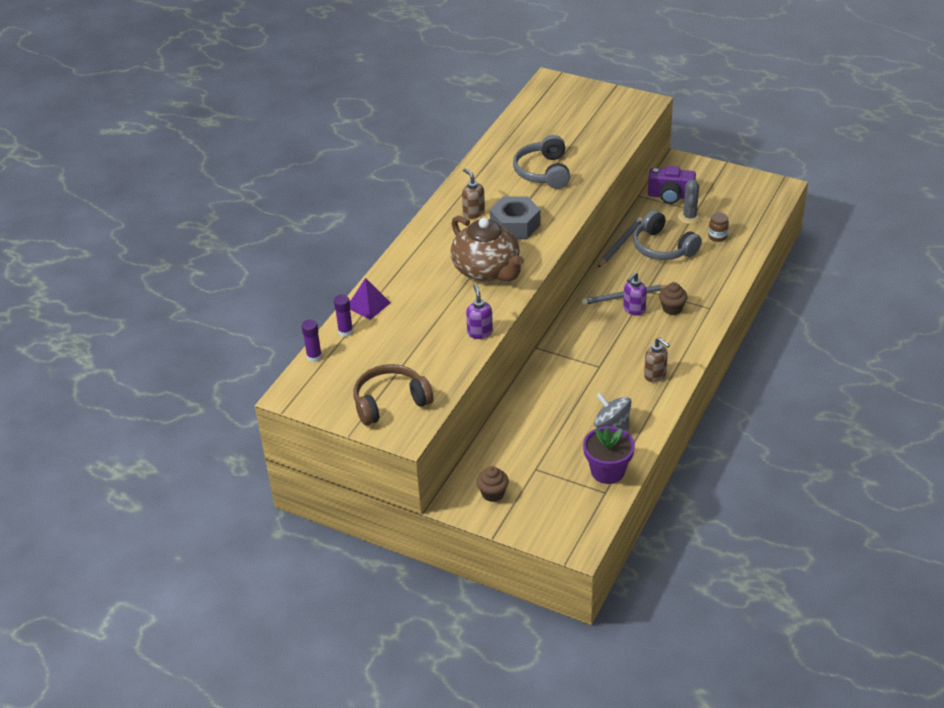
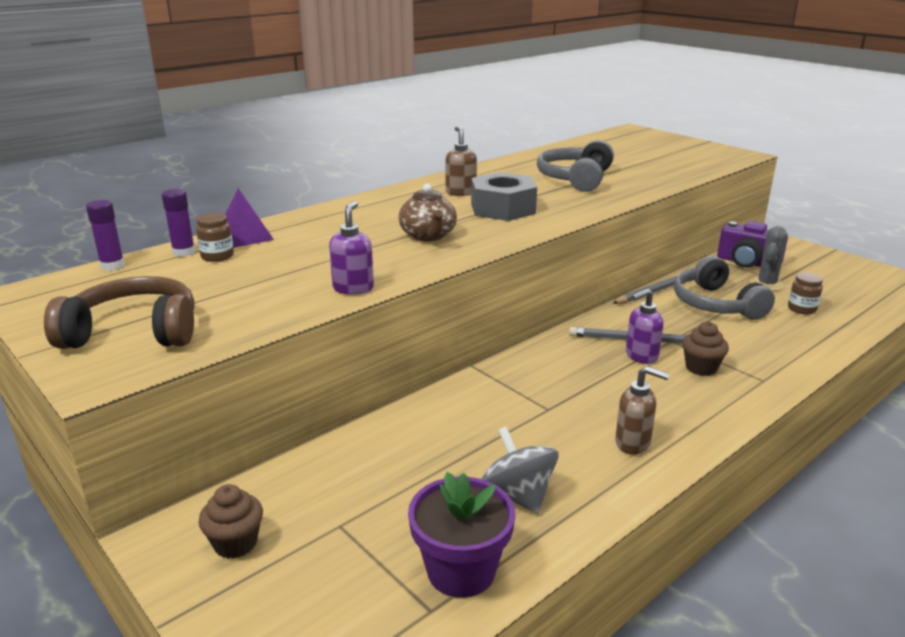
camera: 20 degrees right, 15 degrees down
(371, 329) = (217, 256): none -> brown jar
(487, 270) = (428, 236): brown teapot -> brown teapot, size x0.58
(655, 375) = (633, 443): brown soap dispenser -> brown soap dispenser turned 45 degrees counterclockwise

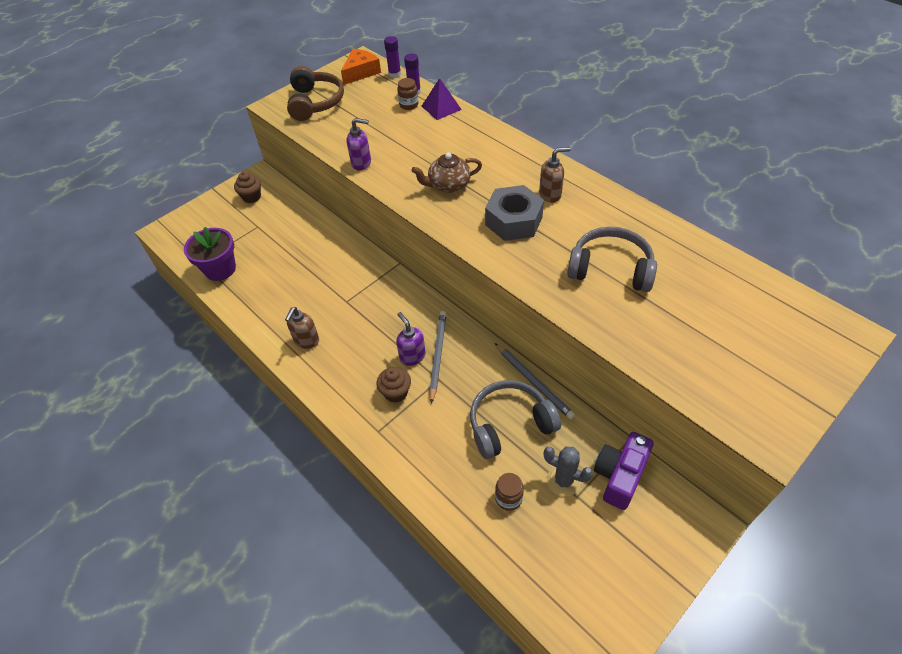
camera: 90 degrees right, 25 degrees up
(71, 292) = (361, 72): none -> orange cheese
(518, 495) = (268, 288): grey spinning top -> none

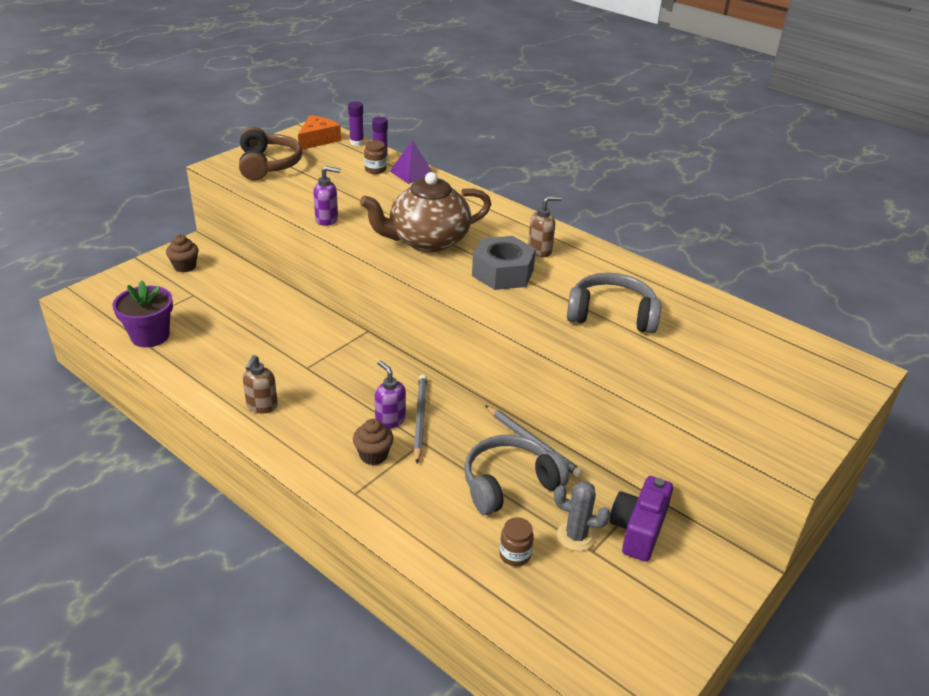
camera: 10 degrees left, 15 degrees down
(448, 185) = (427, 241): brown teapot -> brown teapot, size x1.72

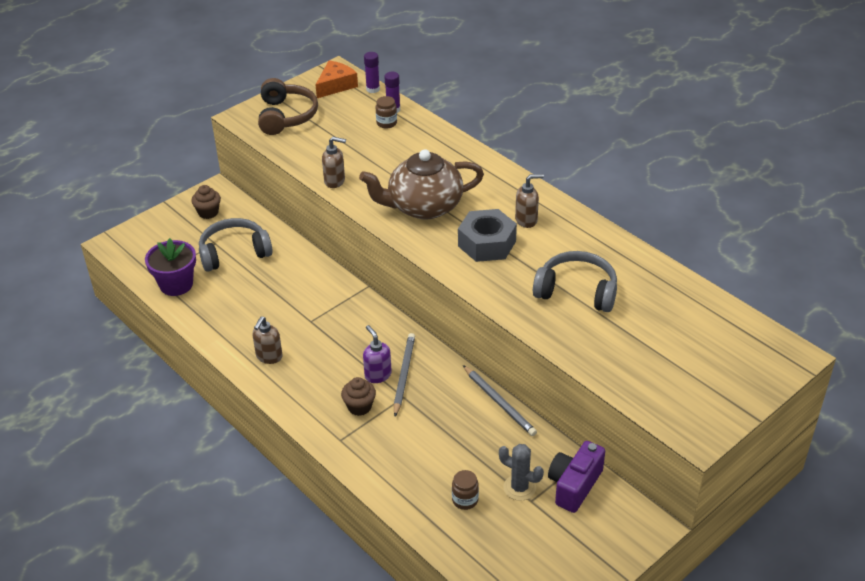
camera: 10 degrees right, 5 degrees up
(327, 219) = (335, 181): purple soap dispenser -> brown soap dispenser
(412, 173) = (421, 127): purple pyramid -> none
(509, 483) = (471, 438): grey headphones -> grey headphones (234, 253)

